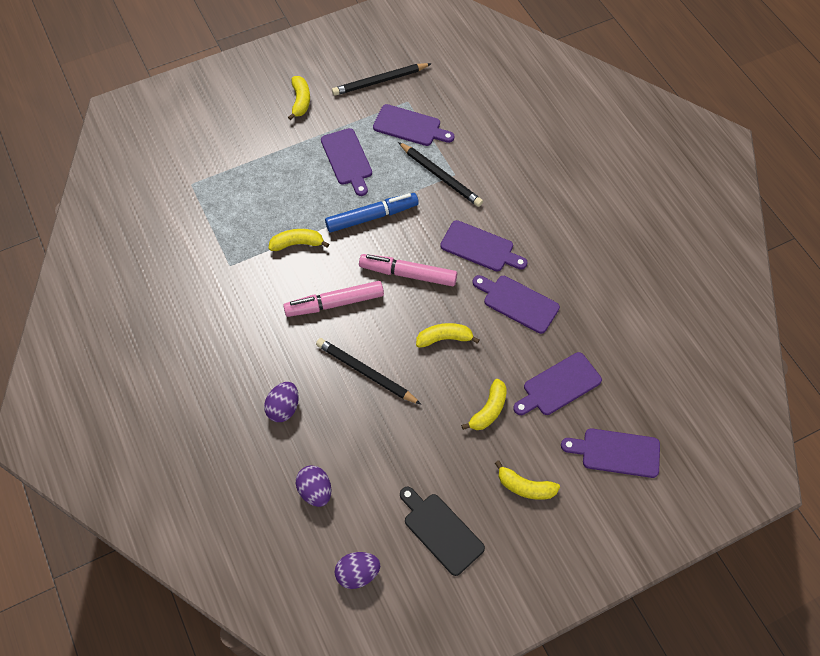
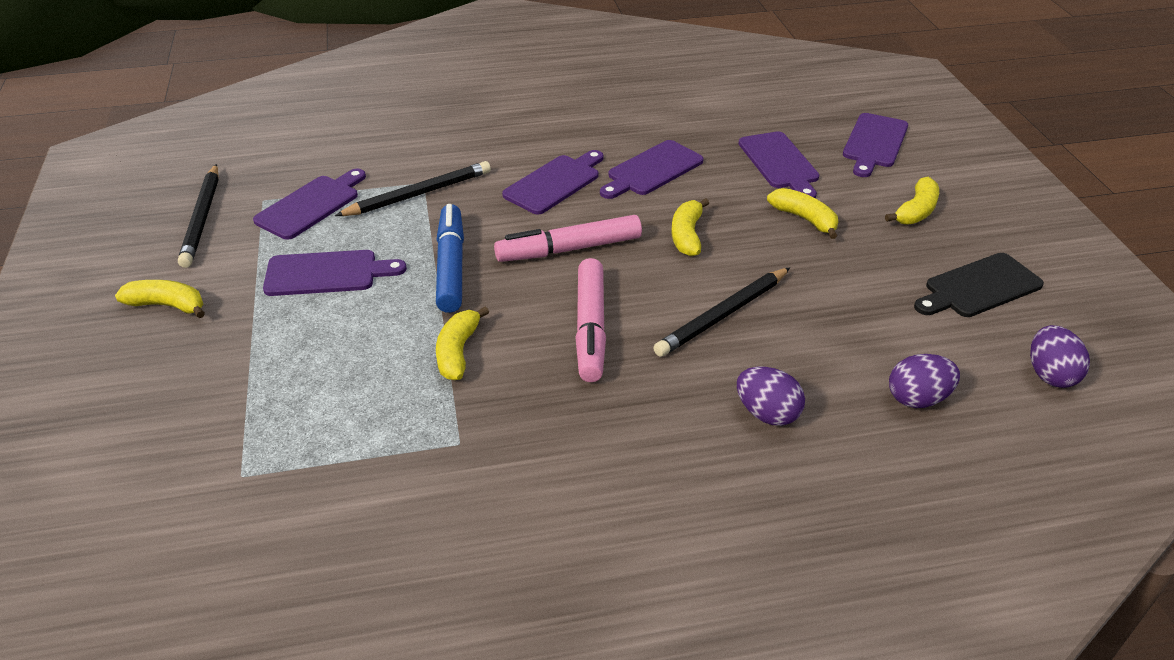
camera: 75 degrees left, 20 degrees down
(408, 274) = (569, 249): pink marker -> pink marker turned 45 degrees clockwise

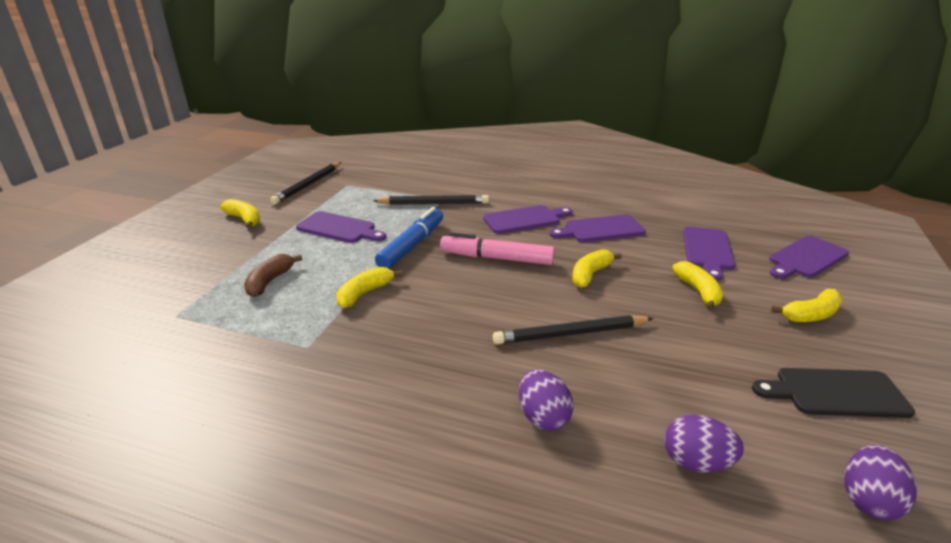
camera: 30 degrees right, 10 degrees down
(311, 205) = (368, 193): purple cutting board -> none
(317, 382) = (270, 281): none -> brown banana
(590, 328) = (463, 309): pink marker -> none

